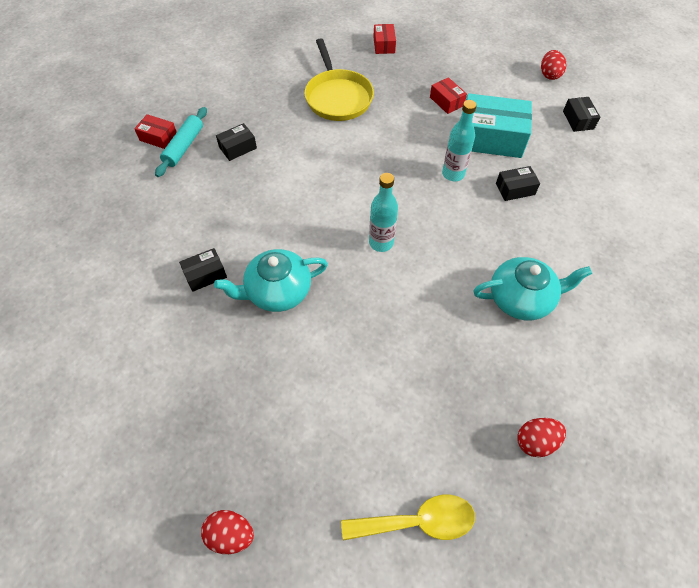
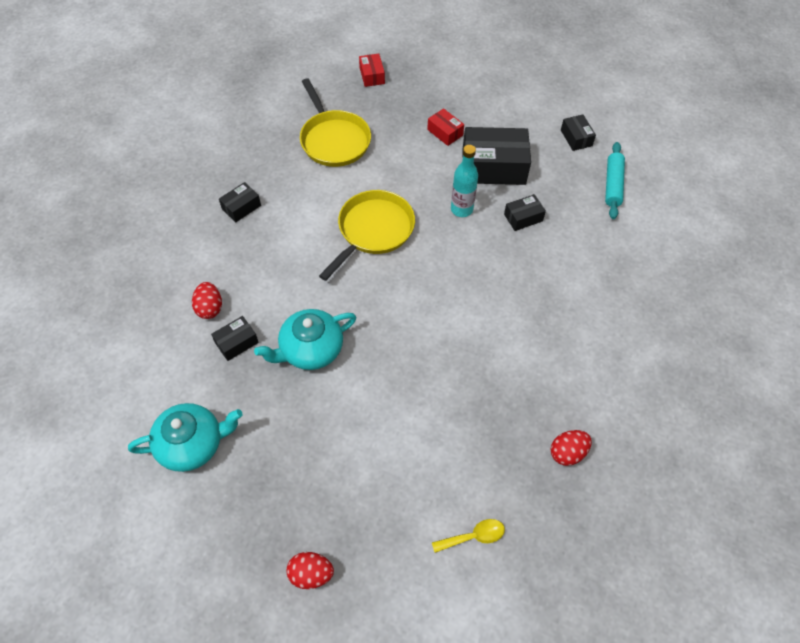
camera: 10 degrees left, 0 degrees up
(158, 137) = (156, 206): red box -> none
(184, 147) = (185, 213): turquoise rolling pin -> turquoise rolling pin (613, 185)
(361, 184) = (373, 231): none -> yellow pan
(381, 243) = (402, 288): turquoise bottle -> none
(417, 521) = (473, 536): yellow spoon -> yellow spoon, size x0.64
(490, 138) = (493, 167): turquoise box -> black box
(521, 298) = (541, 325): turquoise teapot -> turquoise teapot (192, 444)
(549, 75) = (543, 91): red egg -> red egg (210, 308)

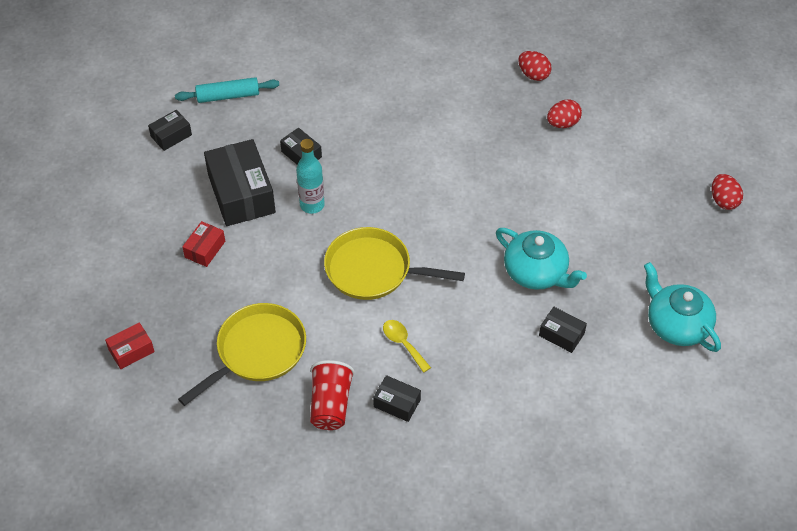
camera: 110 degrees left, 5 degrees down
(210, 308) = (537, 375): red egg -> red egg (563, 123)
(264, 169) = (330, 404): none -> red cup
(473, 536) = (633, 113): yellow spoon -> yellow spoon (403, 343)

